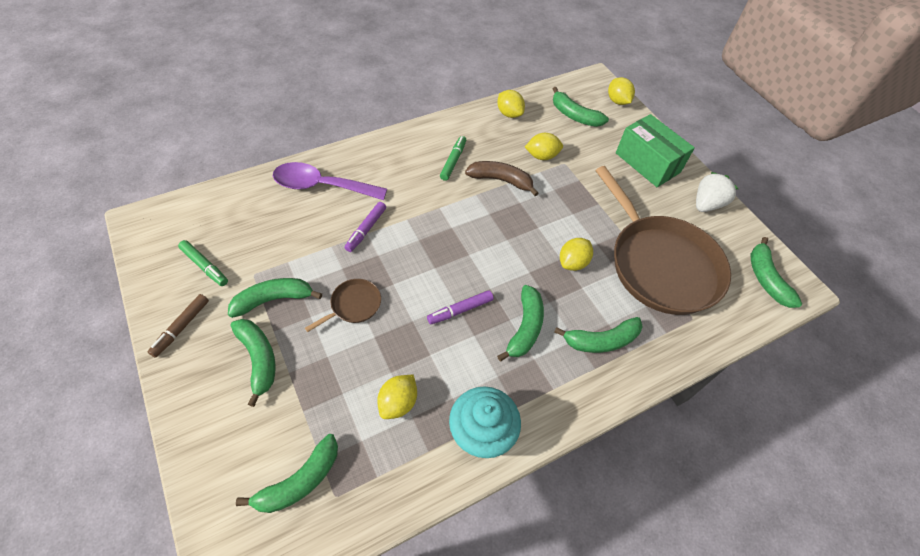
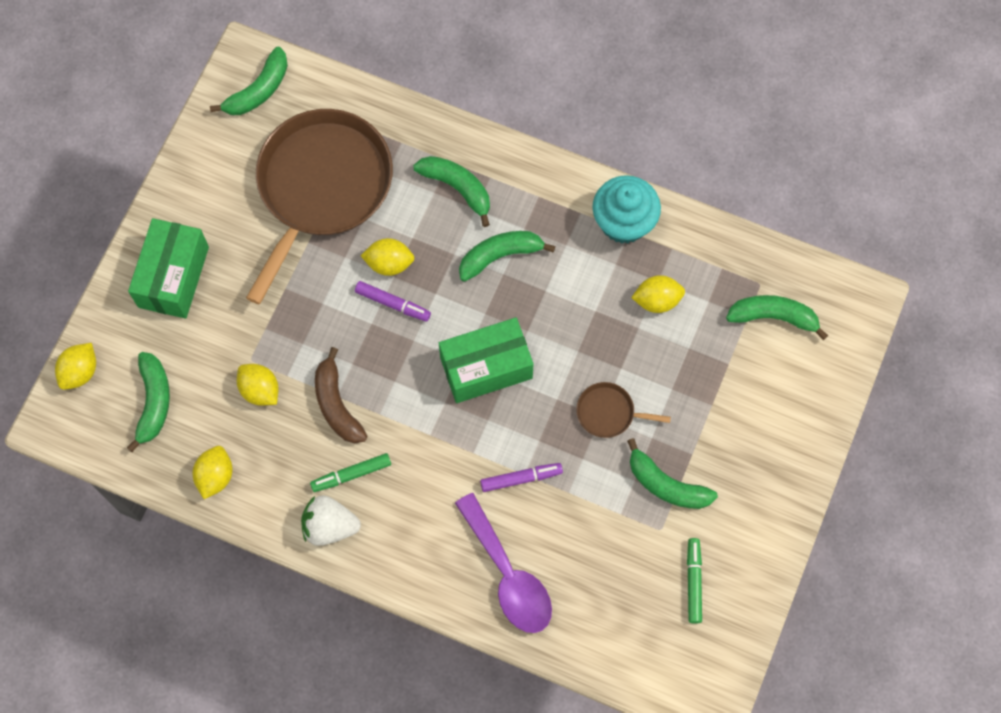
camera: 125 degrees left, 15 degrees up
(181, 327) = (760, 532): brown marker -> none
(258, 359) = (724, 439): green banana -> none
(452, 262) = (486, 367): none -> green box
(460, 310) = (531, 321): purple marker -> purple marker (393, 304)
(706, 204) = (193, 187): white strawberry -> white strawberry (329, 526)

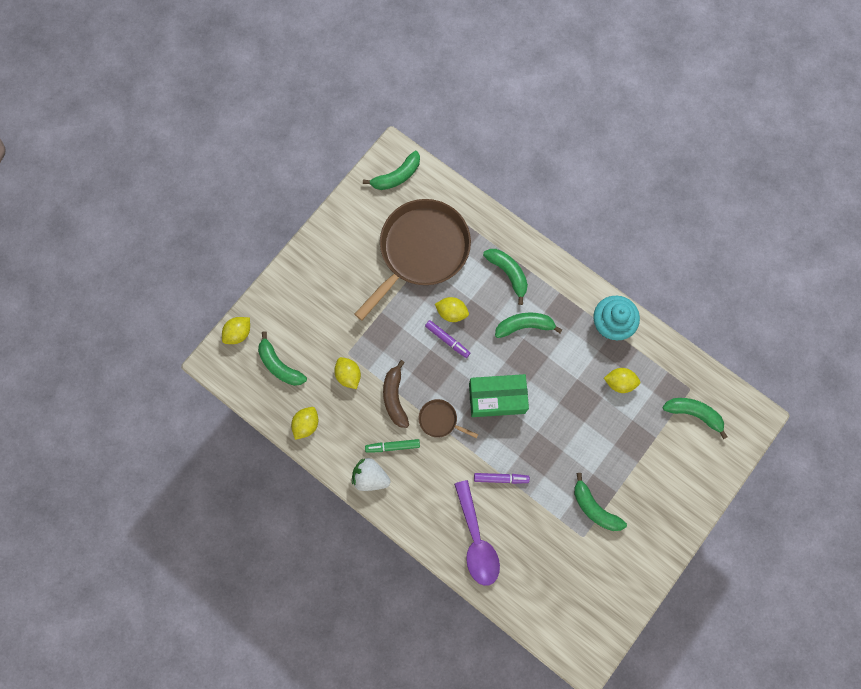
camera: 15 degrees right, 5 degrees up
(153, 402) = (279, 365): green banana -> green banana turned 120 degrees clockwise
(173, 277) = (312, 286): green box -> none
(608, 412) = (568, 449): brown pan -> brown pan (440, 420)
(693, 582) = (596, 578): green marker -> none

